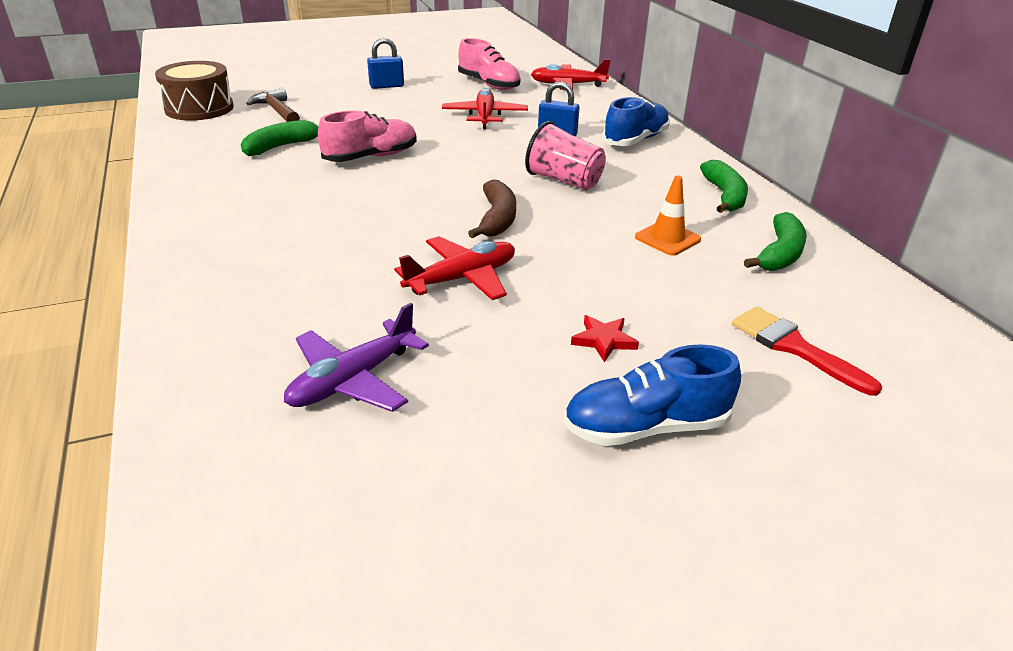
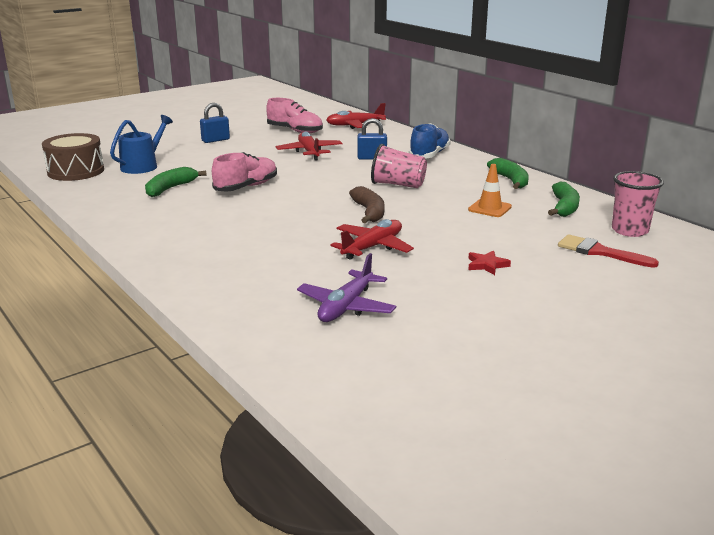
camera: 15 degrees left, 10 degrees down
(277, 111) = (142, 166): brown hammer -> blue watering can
(646, 427) = (539, 300): blue shoe -> none
(863, 314) = (629, 230): none -> pink cup

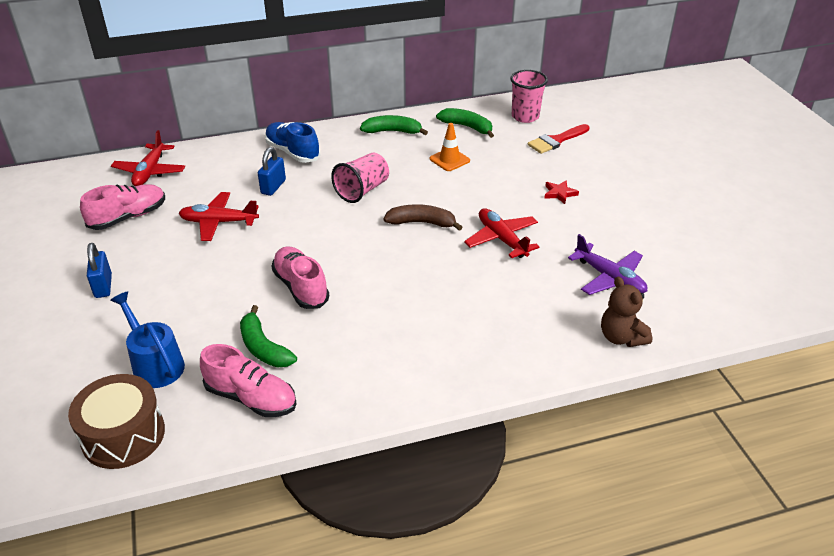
camera: 70 degrees left, 15 degrees up
(116, 194) = (251, 398): none -> pink shoe
(245, 321) = (621, 337): none -> brown teddy bear

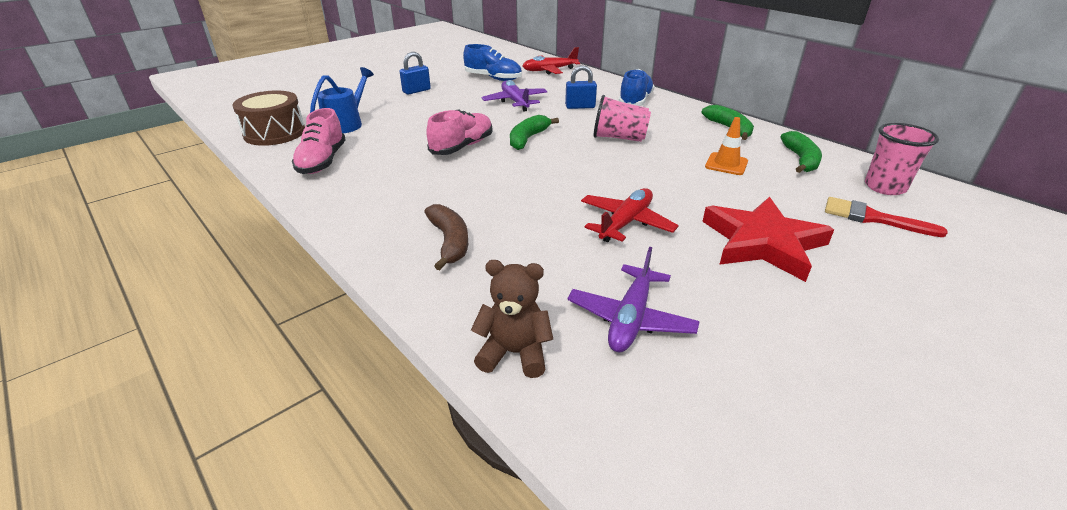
camera: 65 degrees right, 5 degrees down
(128, 217) = (493, 78): pink shoe -> blue shoe
(219, 222) = (515, 102): red plane -> purple plane
(263, 347) = (381, 151): green banana -> green banana (528, 139)
(422, 223) = (603, 174): brown banana -> brown banana (450, 242)
(559, 193) = (763, 243): red star -> red star, size x2.49
(621, 337) = (514, 353): brown teddy bear -> brown teddy bear turned 60 degrees clockwise

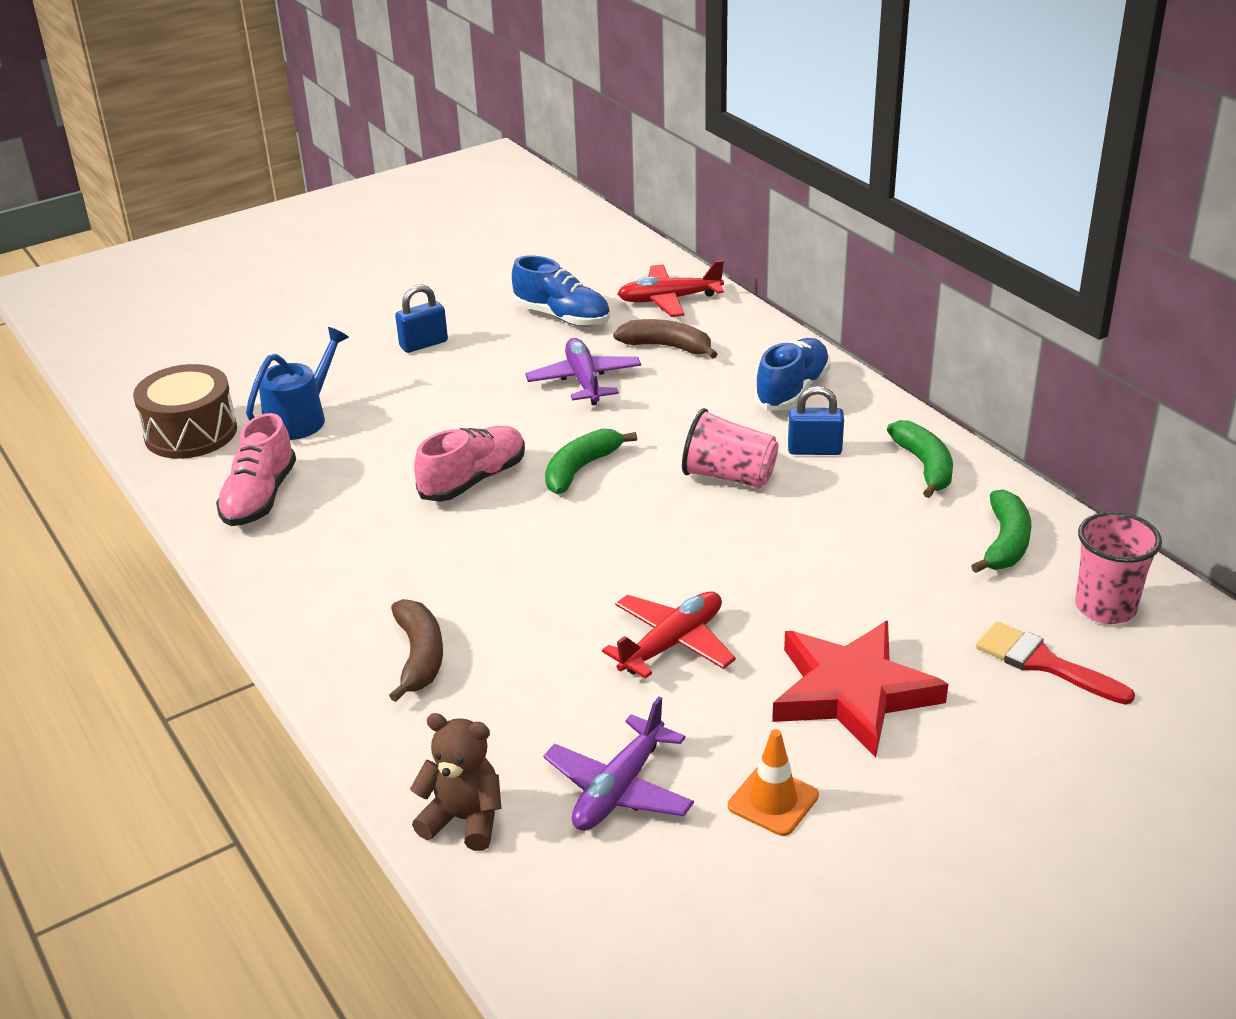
camera: 10 degrees right, 0 degrees up
(556, 87) = (667, 347): none -> brown banana
(580, 107) = (691, 399): blue padlock -> blue padlock (814, 450)
(726, 164) = (877, 544): orange traffic cone -> orange traffic cone (773, 801)

